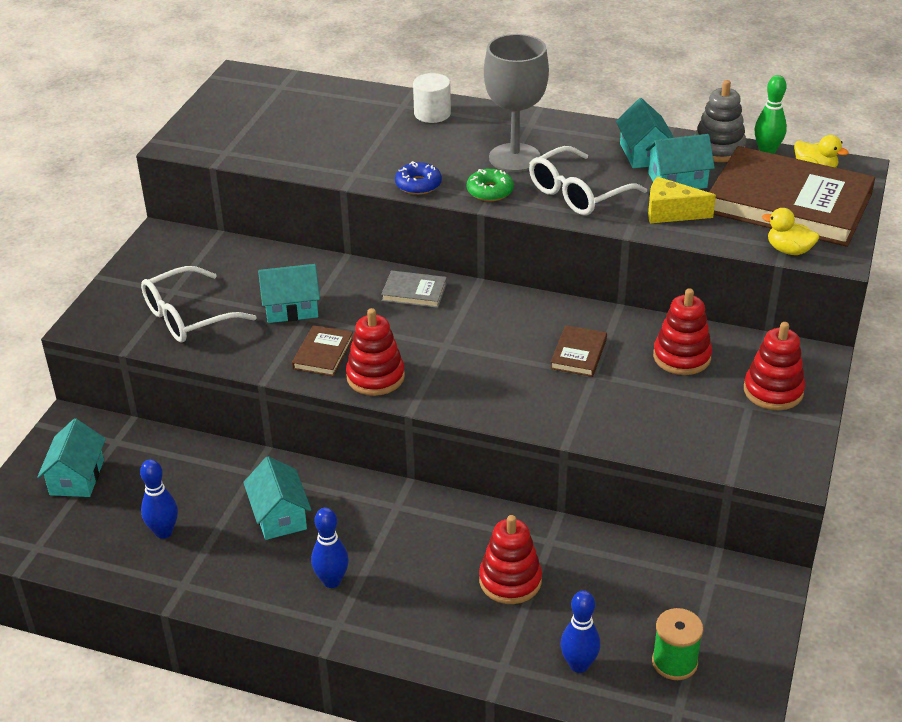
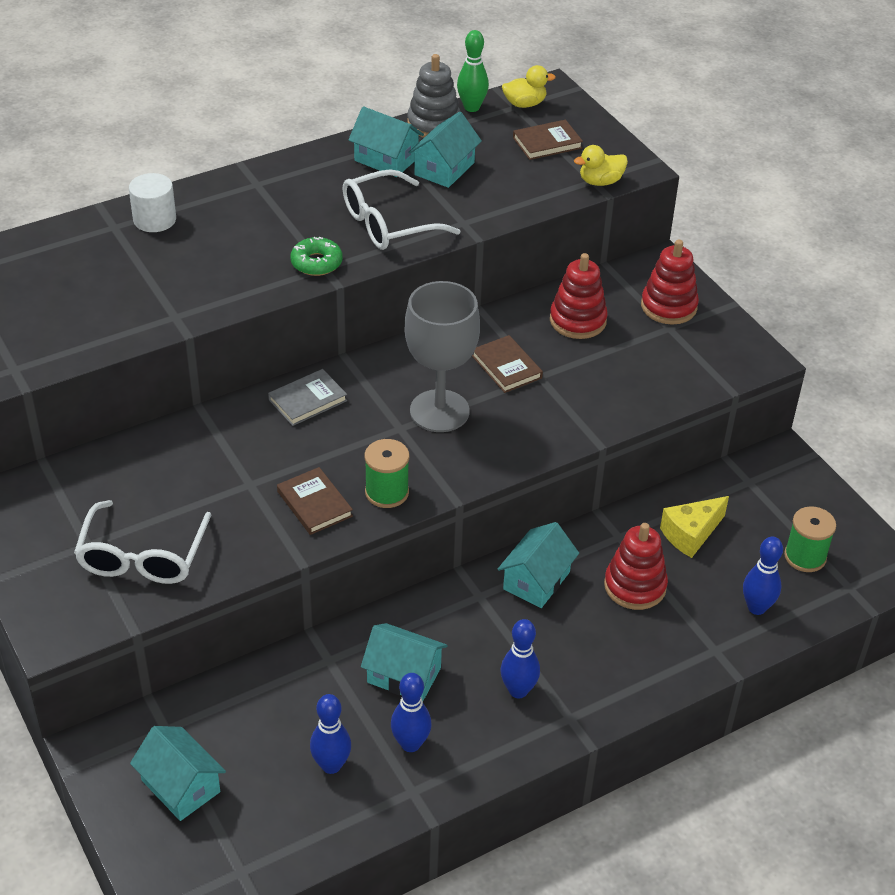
camera: 50 degrees left, 5 degrees up
(222, 557) = (410, 744): none -> blue bowling pin
(291, 308) = (225, 484): turquoise house -> turquoise house (536, 580)
(375, 377) = (387, 492): red stacking toy -> green spool
(418, 184) = (248, 293): blue donut -> none
(514, 158) = (290, 221): grey goblet -> grey goblet (439, 411)
(578, 193) = (388, 224): white glasses -> white glasses turned 60 degrees clockwise
(671, 213) = (480, 199): yellow cheese -> yellow cheese (691, 534)
(789, 203) = (547, 143): brown book -> brown book, size x0.41

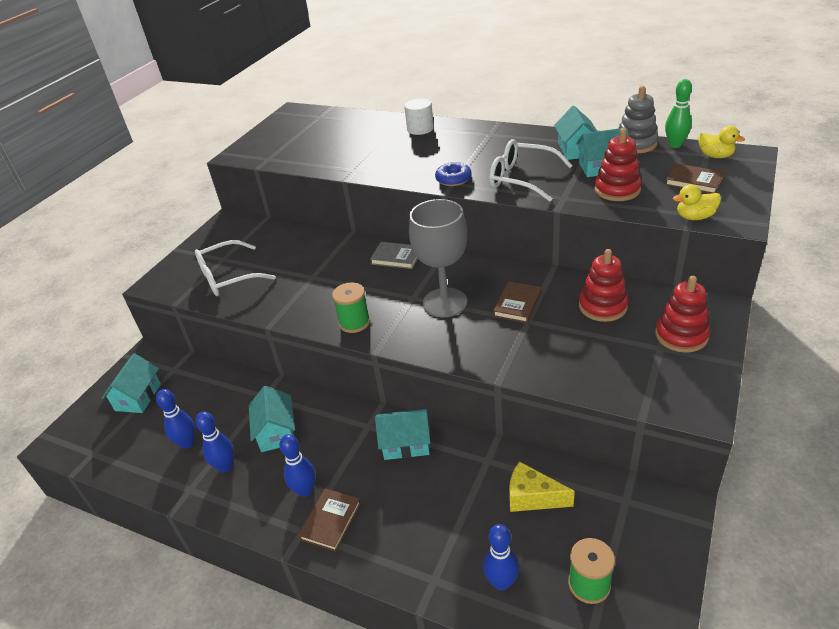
camera: 60 degrees right, 5 degrees down
(314, 504) = (318, 304): brown book -> brown book (330, 521)
(316, 263) = (453, 179): green donut -> blue donut
(600, 182) = (695, 217): yellow duck -> yellow duck turned 45 degrees counterclockwise
(635, 586) = (450, 496): red stacking toy -> red stacking toy (617, 190)

